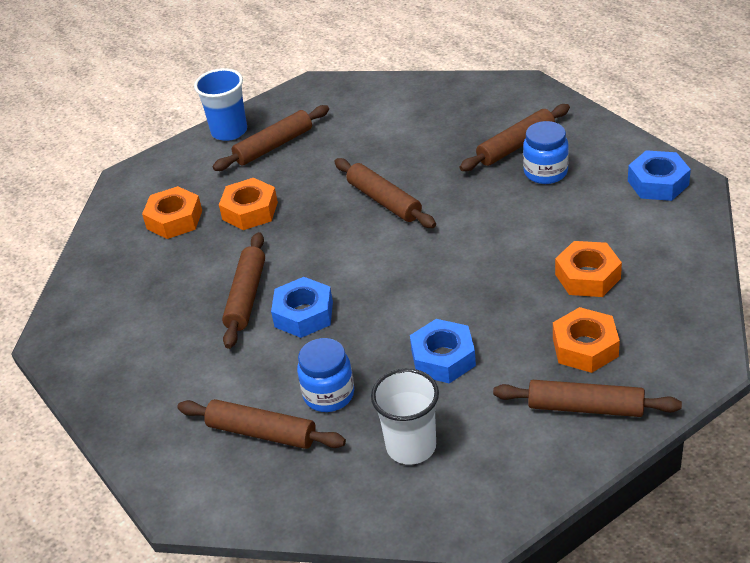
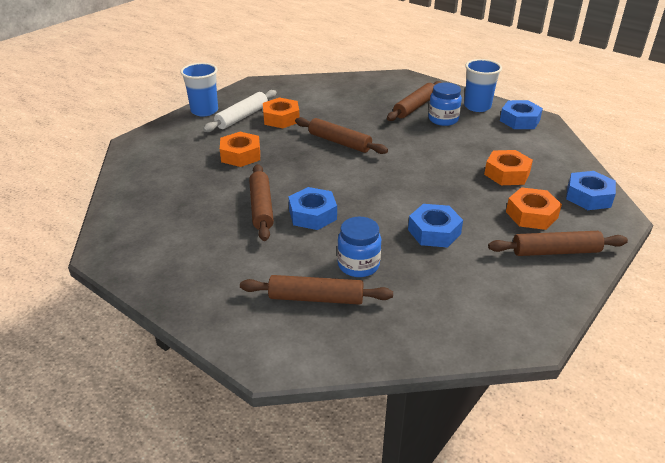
camera: 20 degrees left, 5 degrees down
(174, 219) = (182, 164): orange nut -> orange nut (281, 118)
(274, 146) = (242, 117): brown rolling pin -> white rolling pin
(411, 446) = (442, 293): white cup -> none
(608, 152) = (477, 106): none -> blue cup
(682, 327) = (588, 197): none -> blue nut

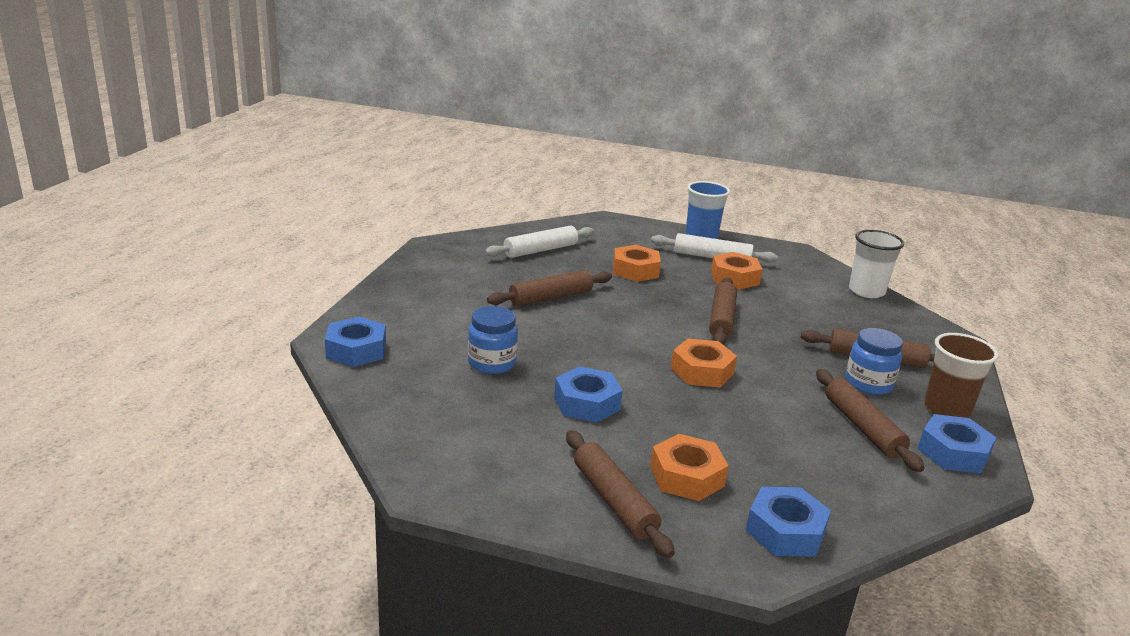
camera: 65 degrees right, 10 degrees down
(167, 191) = (540, 250): none -> white rolling pin
(312, 215) = (560, 325): blue nut -> blue nut (356, 350)
(316, 298) = (426, 348): brown rolling pin -> brown rolling pin (862, 427)
(330, 81) = (866, 291): none -> white cup
(477, 106) = (946, 409): blue cup -> brown cup
(507, 173) = (775, 449): orange nut -> orange nut (702, 371)

